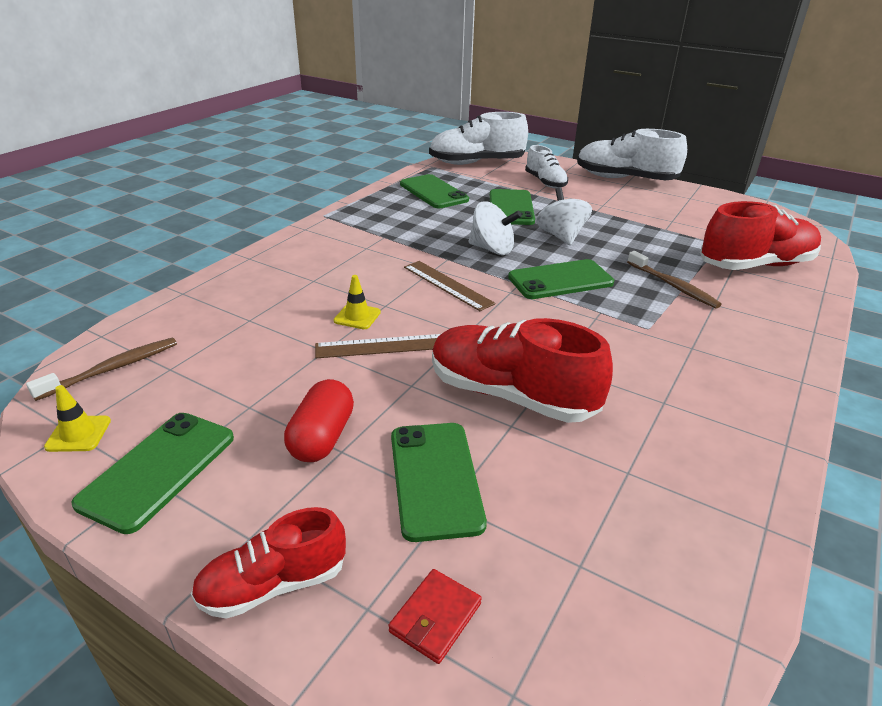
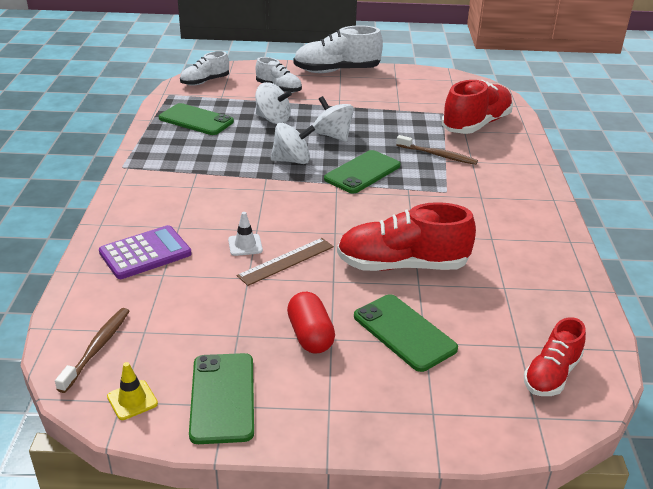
camera: 30 degrees left, 0 degrees up
(256, 295) = (145, 253): none -> purple calculator
(274, 584) = (371, 425): red shoe -> red shoe (551, 374)
(357, 316) = (245, 245): yellow traffic cone -> white traffic cone
(435, 618) = (471, 401): red wallet -> none
(447, 285) = (287, 200): brown ruler -> none
(477, 163) = (205, 82): white shoe -> white shoe, size x0.59
(511, 208) = (273, 119): green phone -> white spinning top

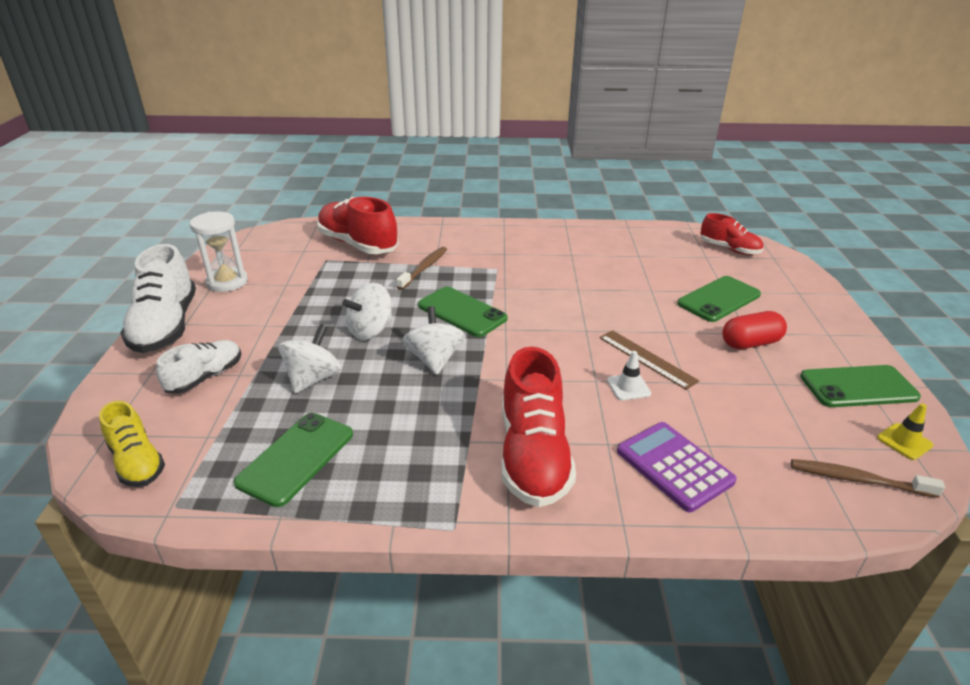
camera: 90 degrees left, 0 degrees up
(205, 82) = (137, 462): white shoe -> yellow shoe
(398, 82) = (227, 282): none -> white hourglass
(402, 265) = (627, 296): red shoe -> red shoe (533, 454)

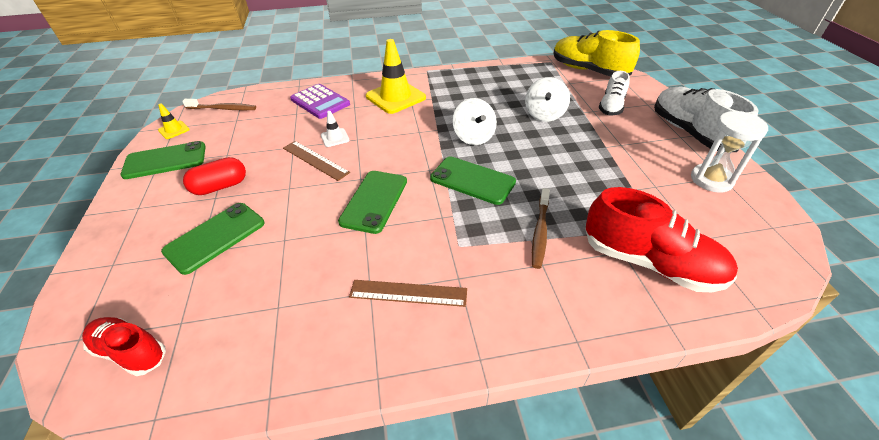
camera: 170 degrees right, 10 degrees up
(137, 462) = (589, 71): yellow shoe -> yellow shoe, size x1.68
(296, 458) = (515, 81): green phone -> green phone (374, 201)
(370, 330) = (536, 152): white spinning top -> none
(533, 454) = (395, 97): red shoe -> yellow traffic cone
(543, 251) = (408, 293): none -> brown ruler

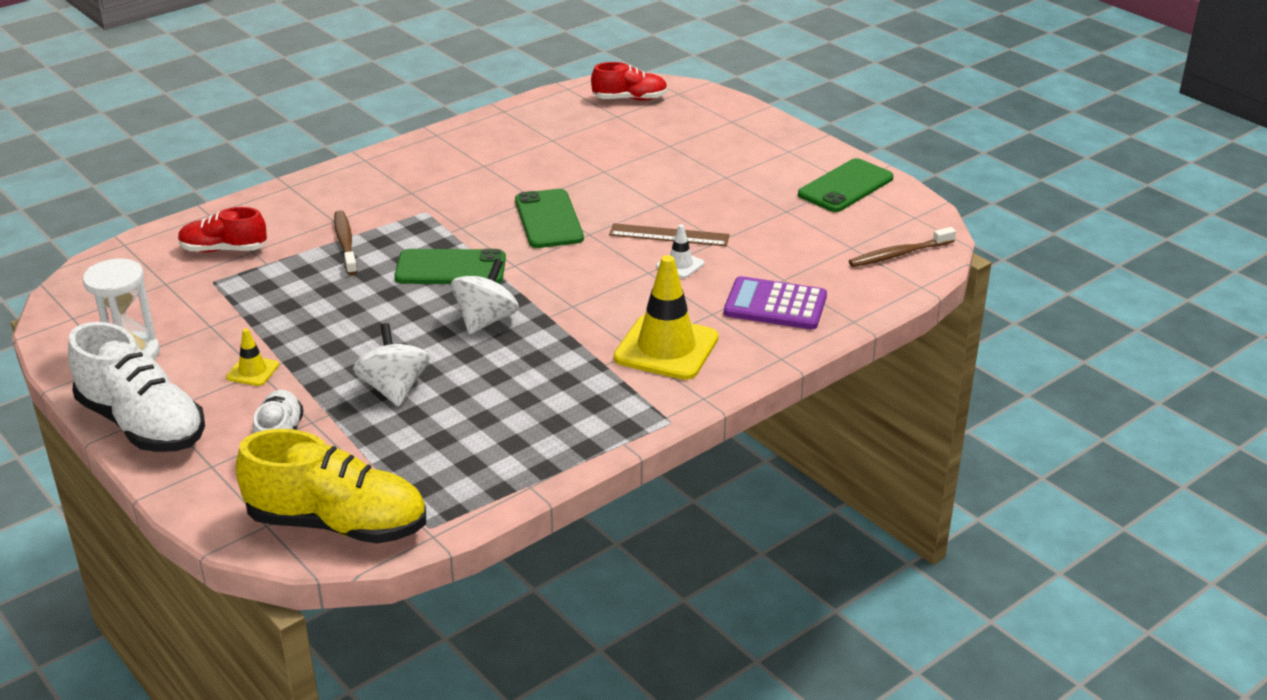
camera: 150 degrees right, 10 degrees down
(174, 130) = (906, 214): yellow traffic cone -> yellow traffic cone (252, 371)
(215, 237) = (672, 155): green phone -> none
(220, 186) = (737, 185): red capsule -> none
(408, 293) = (449, 173): brown ruler -> none
(473, 137) = (486, 320): white spinning top -> white spinning top turned 75 degrees clockwise
(649, 262) = (224, 249): red shoe -> red shoe, size x0.59

